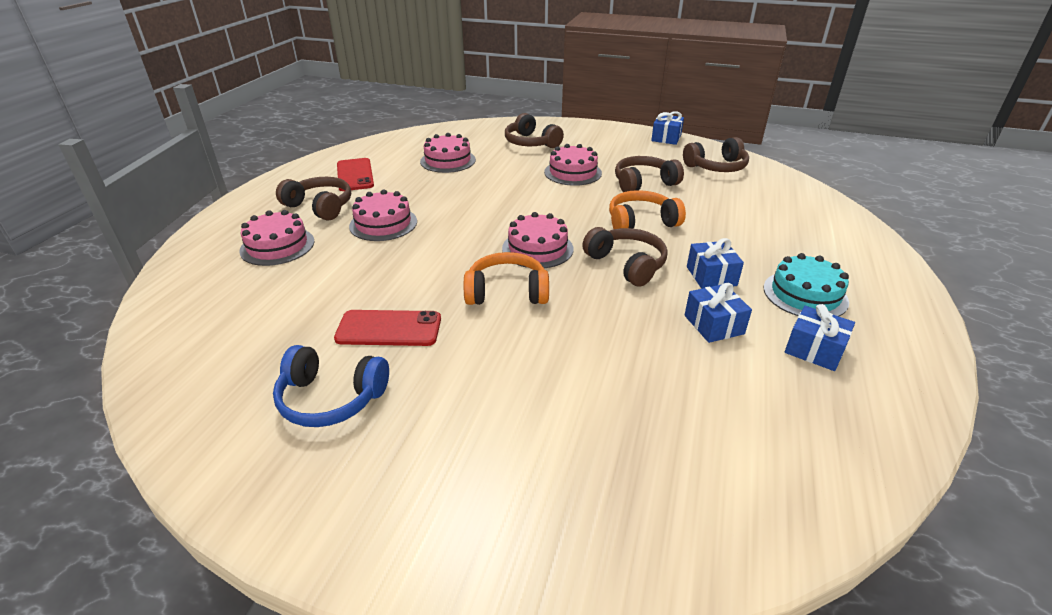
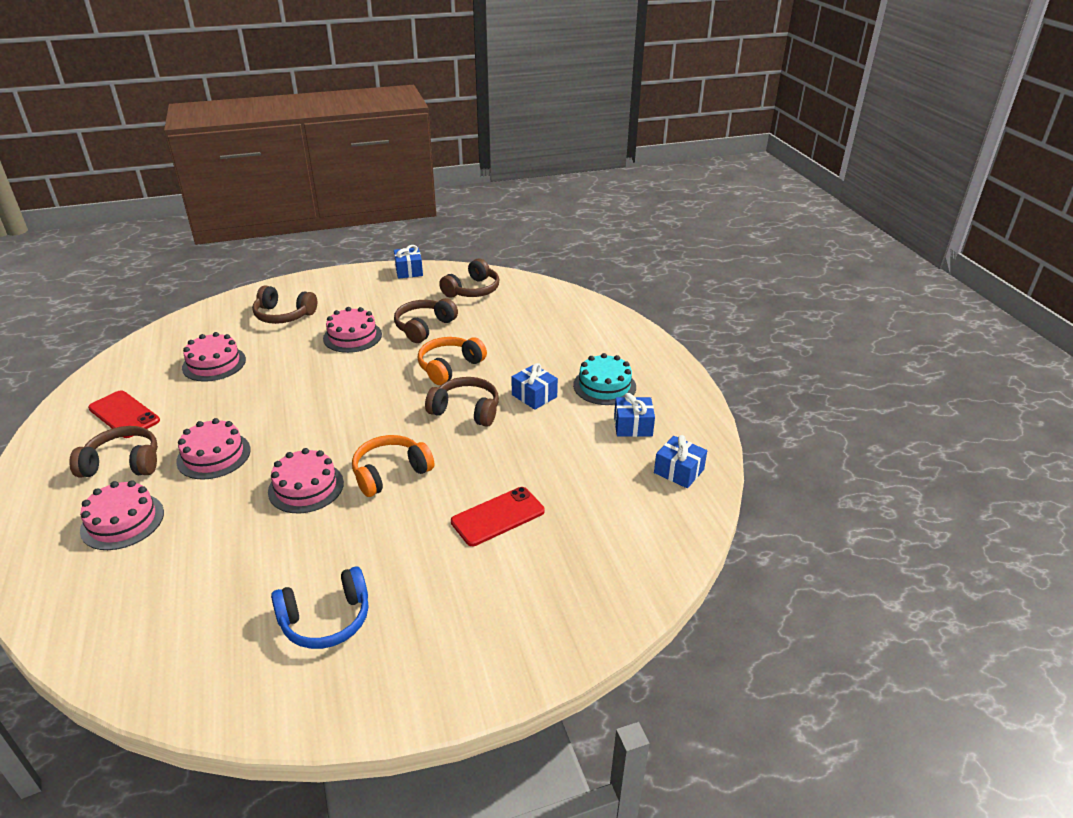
camera: 35 degrees left, 0 degrees up
(389, 328) = (319, 546): red phone -> red phone (498, 516)
(537, 248) = (383, 424): pink cake -> pink cake (306, 487)
(714, 324) = (561, 434): blue gift -> blue gift (679, 471)

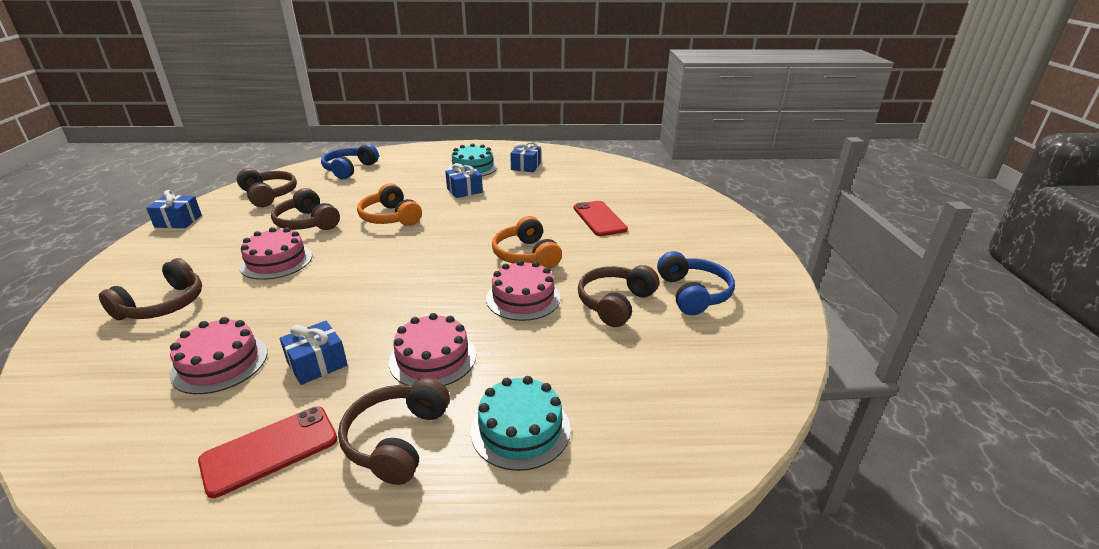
camera: 75 degrees left, 5 degrees down
(122, 521) = (520, 429): pink cake -> turquoise cake
(466, 410) = (462, 217): brown headphones -> brown headphones (615, 303)
(553, 310) = (349, 169): none -> blue headphones
(679, 471) = (579, 162): blue gift -> blue gift (317, 364)

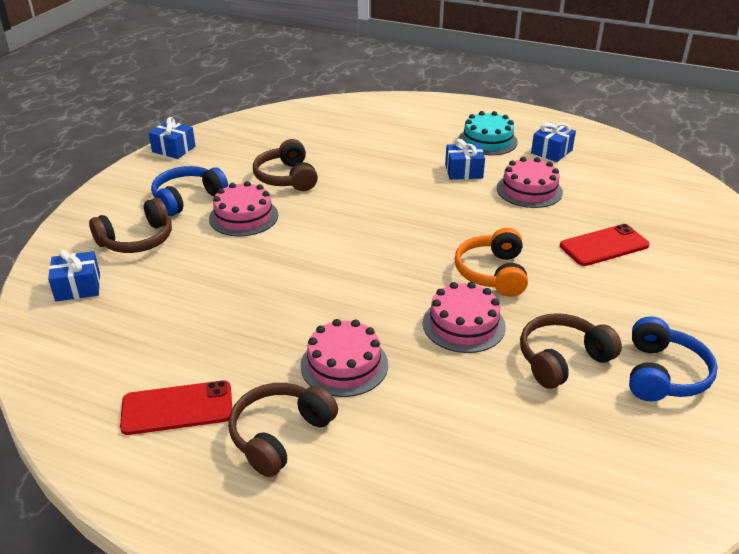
camera: 25 degrees right, 5 degrees up
(220, 363) = (164, 313): pink cake -> pink cake (529, 190)
(269, 195) = (262, 135): brown headphones -> none
(317, 364) = (241, 338): blue gift -> blue gift (78, 287)
(349, 169) = (352, 117): blue headphones -> blue headphones (187, 198)
(390, 217) = (369, 190): orange headphones -> none
(520, 429) = (392, 464): turquoise cake -> none
(599, 219) = (604, 245): red phone -> red phone turned 60 degrees clockwise

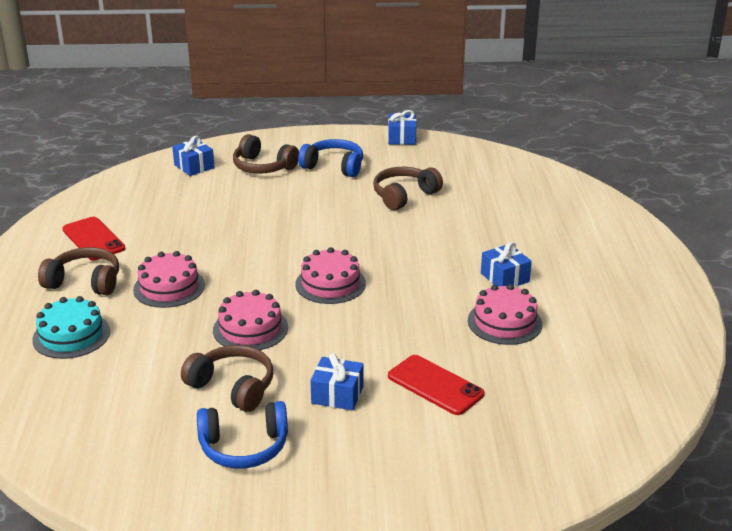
camera: 65 degrees right, 5 degrees down
(243, 217) = (328, 195): pink cake -> pink cake (330, 284)
(487, 141) = (585, 278): turquoise cake -> turquoise cake (71, 335)
(492, 273) = (336, 328): orange headphones -> none
(551, 151) = (605, 322): blue gift -> blue gift (337, 395)

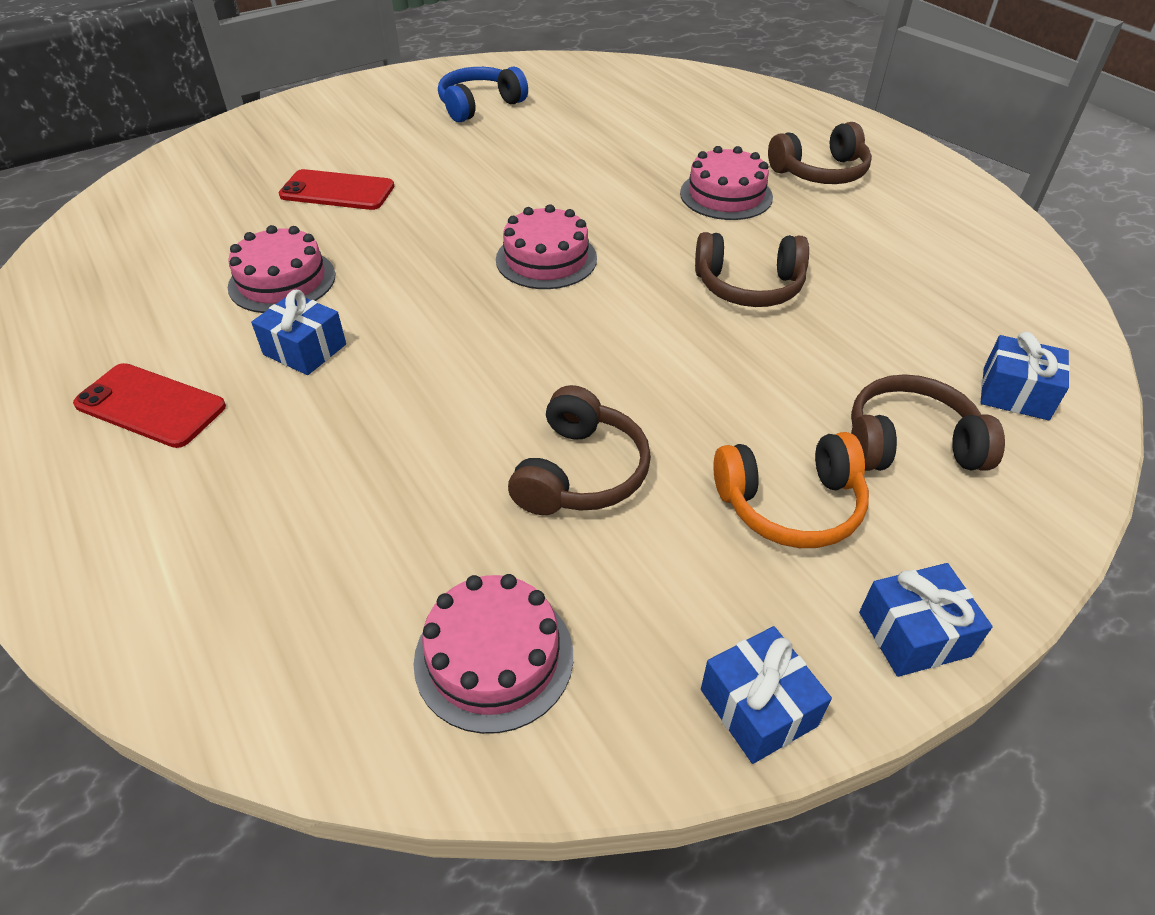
camera: 150 degrees right, 15 degrees up
(71, 335) = (742, 129): turquoise cake -> none
(93, 239) = (906, 218): red phone -> red phone (150, 406)
(233, 387) = (537, 136): brown headphones -> brown headphones (749, 286)
(250, 328) = (581, 183): pink cake -> pink cake (494, 657)
(334, 166) = (790, 505): blue headphones -> orange headphones
(337, 395) = (432, 157): blue gift -> blue gift (914, 634)

